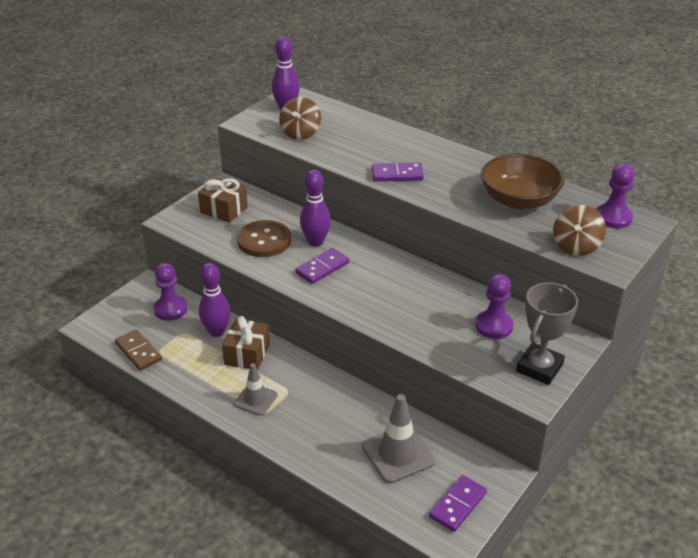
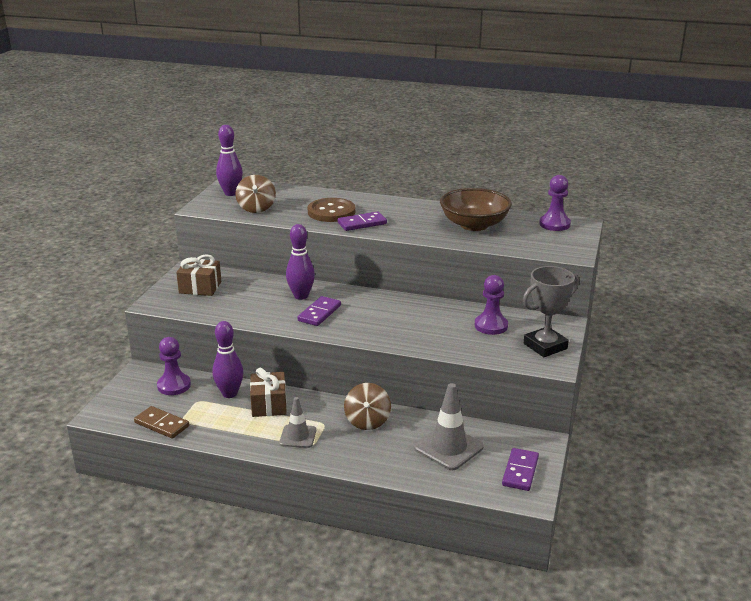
camera: 20 degrees left, 10 degrees down
(264, 240) = (253, 303): brown button -> brown button (331, 212)
(539, 368) = (545, 346): grey trophy -> grey trophy turned 45 degrees clockwise
(576, 246) = (539, 246): brown spinning top -> brown spinning top (367, 421)

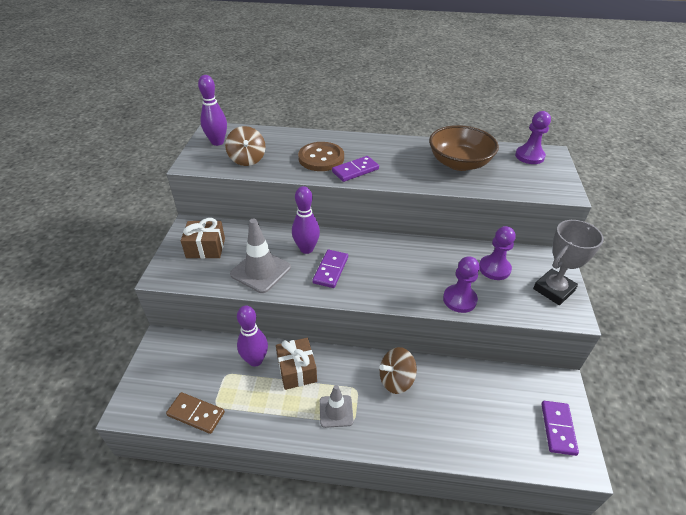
camera: 10 degrees left, 15 degrees up
(174, 385) = (198, 356): purple pawn -> purple pawn (459, 299)
(367, 421) = (396, 380): brown spinning top -> brown spinning top turned 75 degrees clockwise
(448, 447) = (482, 405): grey traffic cone -> grey traffic cone (261, 271)

